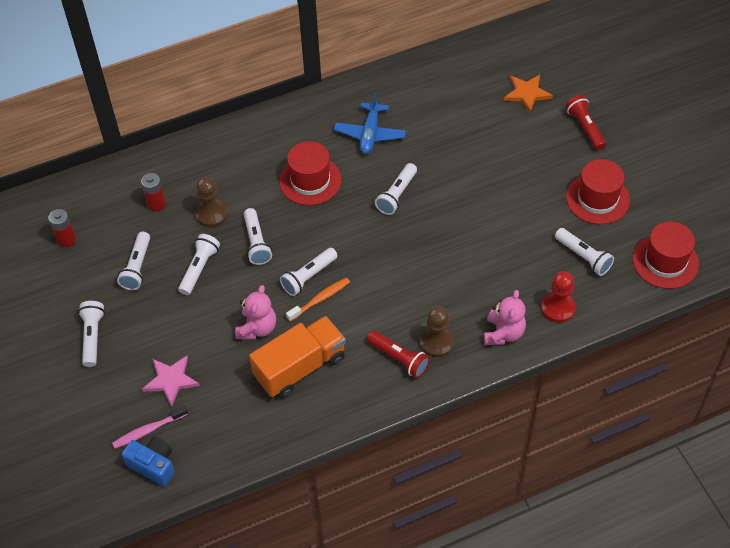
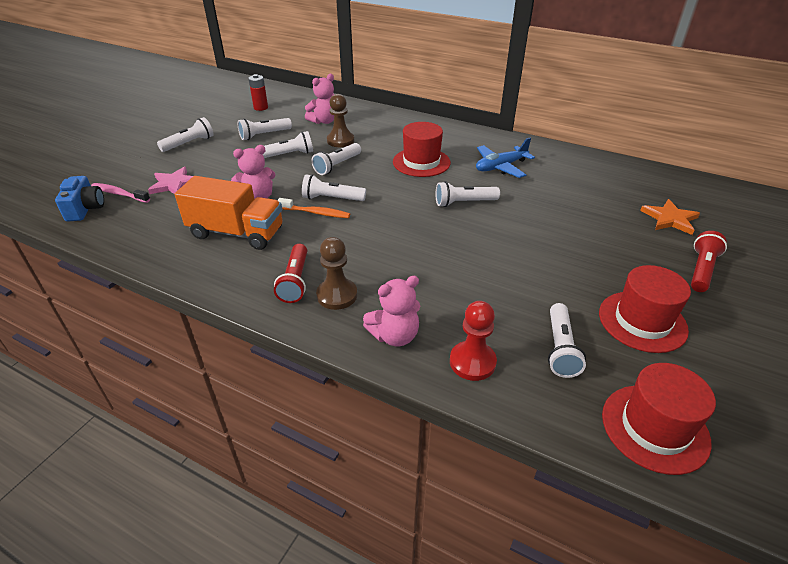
camera: 50 degrees right, 15 degrees down
(156, 204) = (324, 121): red battery -> pink teddy bear

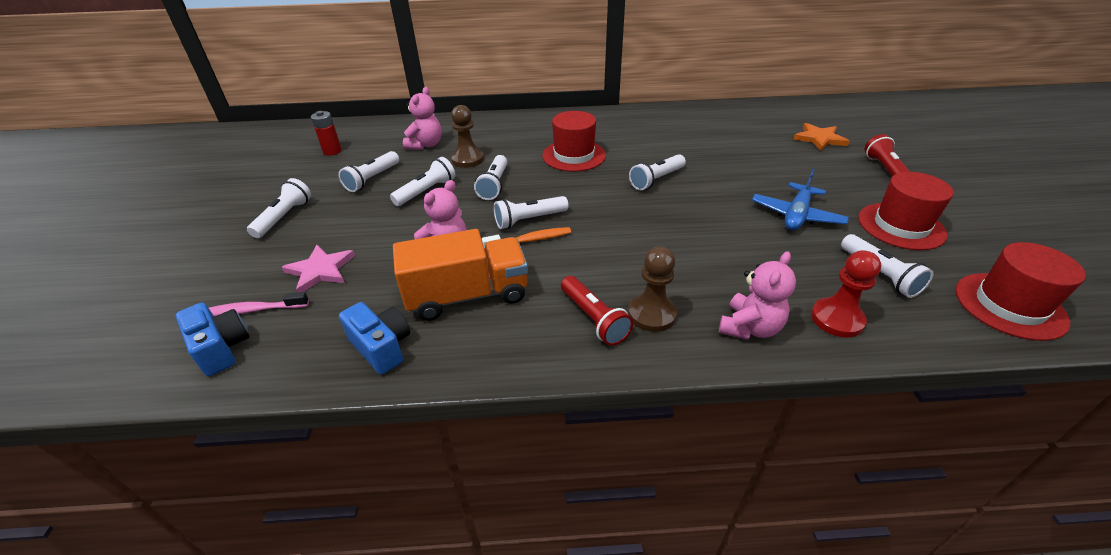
camera: 30 degrees left, 0 degrees up
(158, 243) = (382, 347): none -> blue camera
(500, 167) = (648, 138): blue plane -> blue plane (796, 215)

